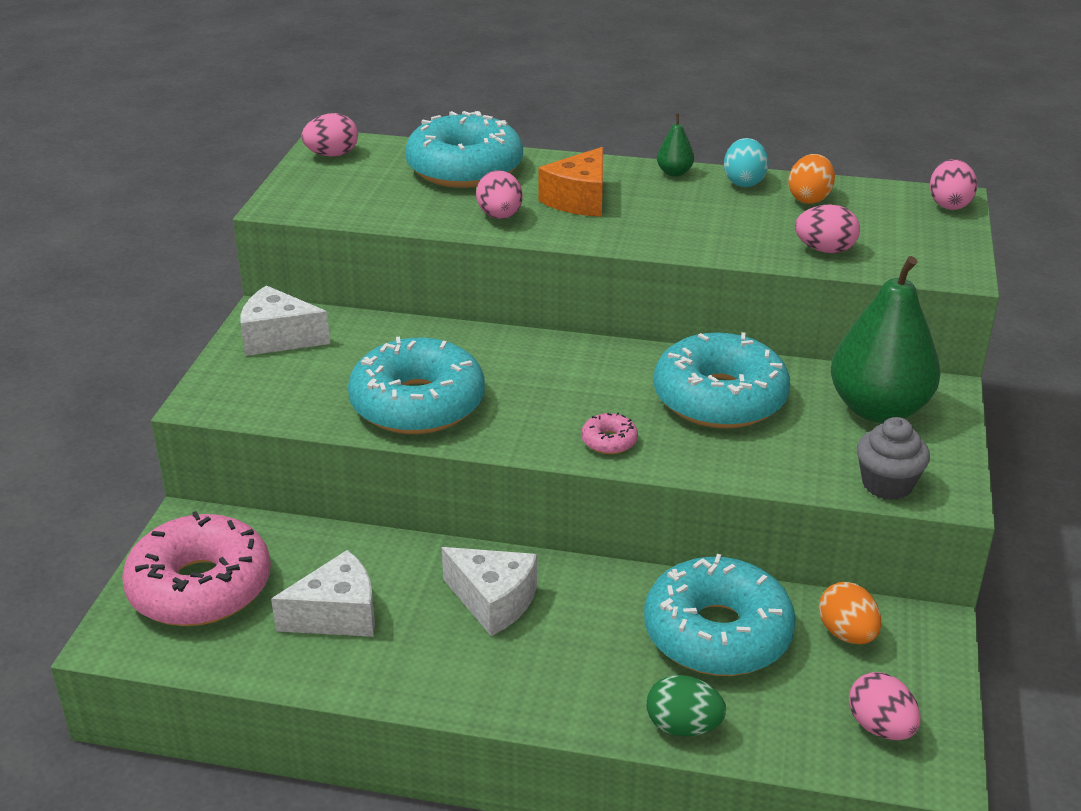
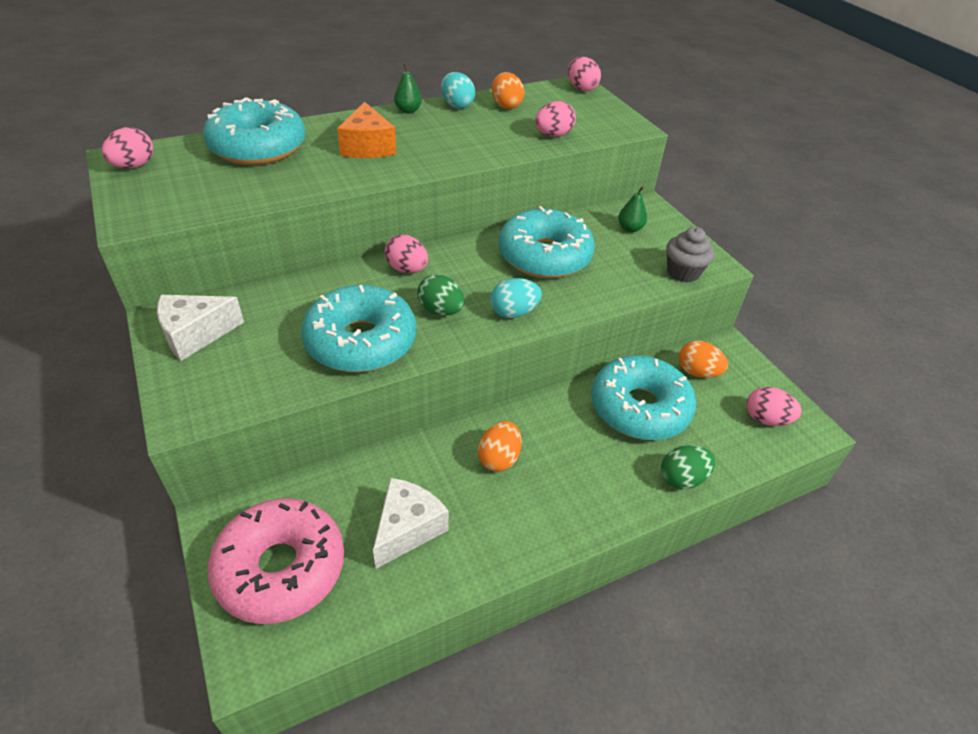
camera: 40 degrees left, 10 degrees up
(493, 601) = (499, 458): white cheese -> orange egg
(500, 216) = (325, 175): pink egg -> pink egg (407, 269)
(530, 408) = (441, 311): none -> green egg
(609, 441) = (513, 312): pink donut -> turquoise egg
(878, 409) = (630, 228): green pear -> green pear, size x0.41

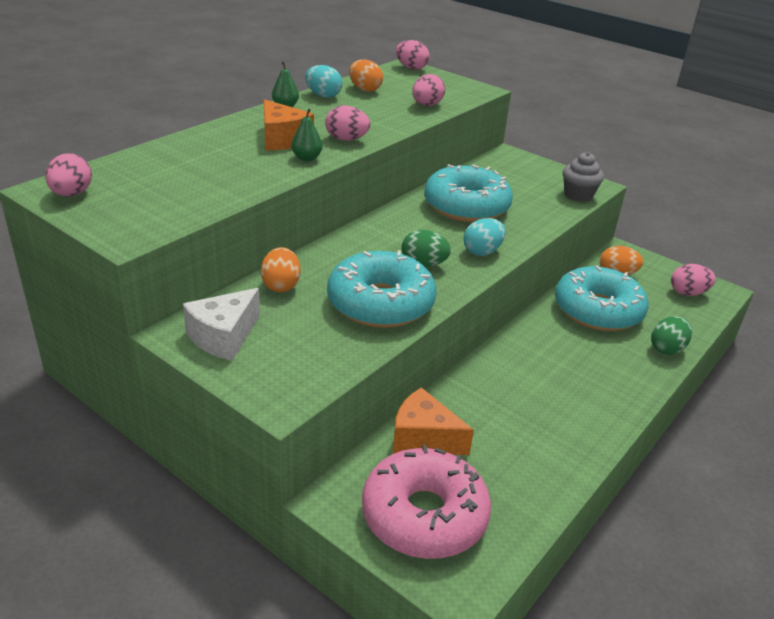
camera: 25 degrees left, 10 degrees down
(258, 147) = (180, 157): turquoise donut -> none
(345, 488) = (423, 438): none -> orange cheese
(407, 269) = (364, 241): pink egg -> pink egg (346, 139)
(407, 529) = (501, 449): white cheese -> none
(499, 458) = (526, 377): orange egg -> orange egg (281, 285)
(630, 228) = (512, 173): green pear -> green pear (306, 158)

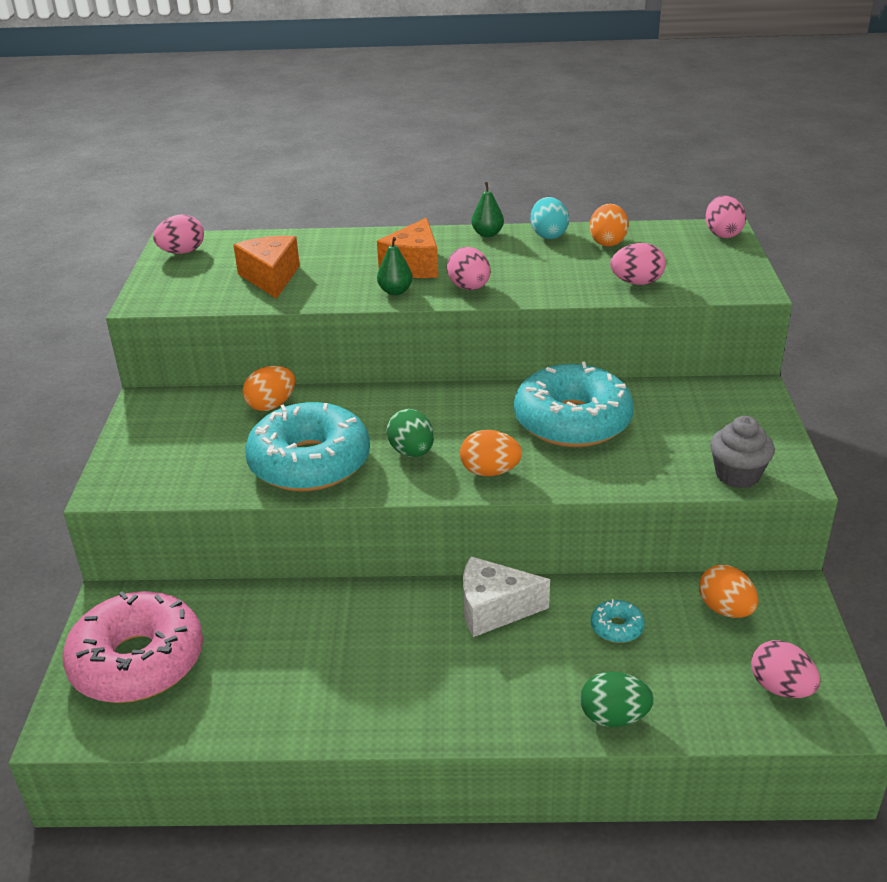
camera: 55 degrees right, 0 degrees up
(223, 337) = (165, 421): white cheese -> white cheese (494, 609)
(423, 438) = (240, 611): orange cheese -> orange cheese (271, 278)
(482, 252) = (490, 472): turquoise egg -> orange egg
(597, 310) = (617, 627): turquoise donut -> turquoise donut, size x0.40

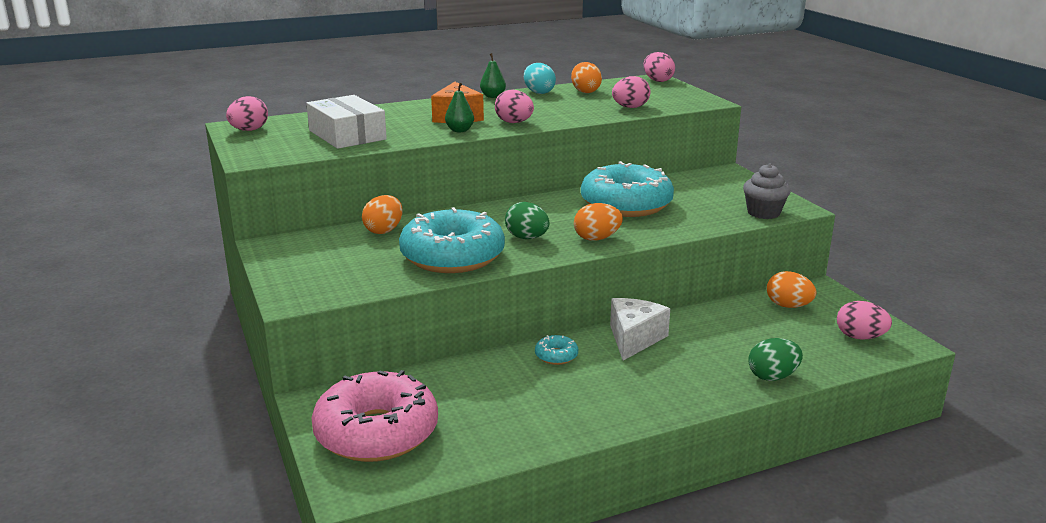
camera: 25 degrees left, 10 degrees down
(271, 278) = (347, 135): orange cheese -> white box
(494, 609) = (634, 339): white cheese -> white cheese turned 135 degrees clockwise
(617, 627) = (728, 330): turquoise donut -> turquoise donut (556, 356)

